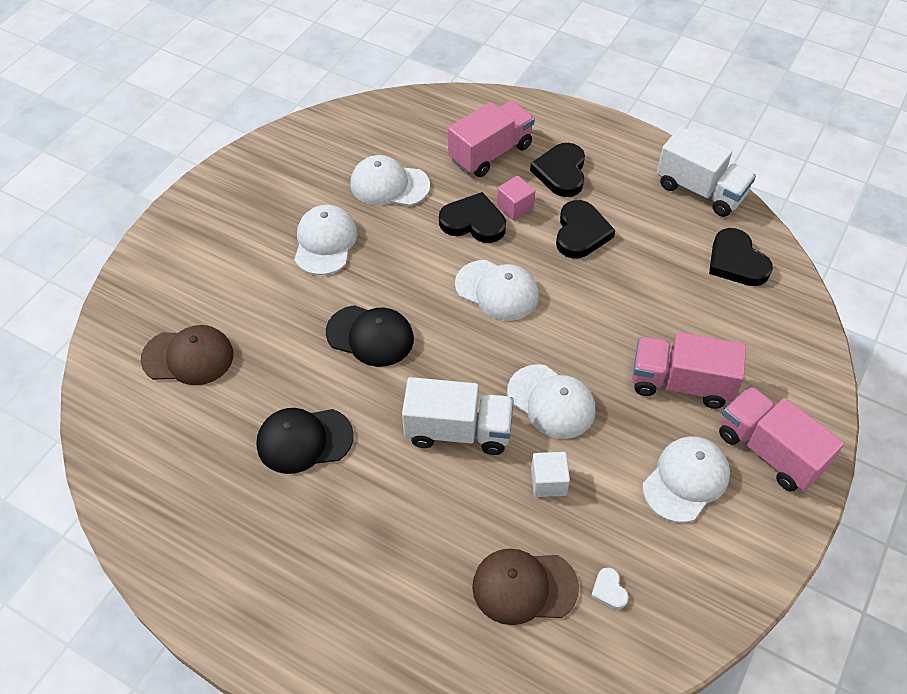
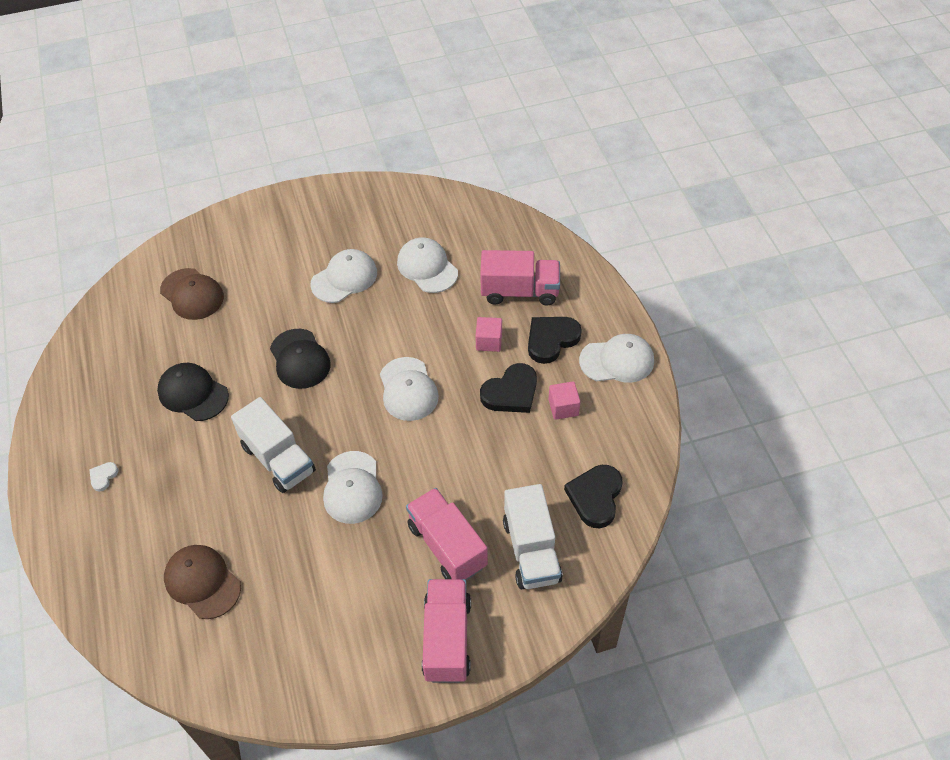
camera: 45 degrees right, 0 degrees up
(473, 222) = (449, 332): black heart -> none
(548, 482) = (290, 535): white cube -> none
(609, 590) = (244, 628): white heart -> white heart (103, 477)
(633, 215) = (563, 407): none -> pink cube
(686, 480) = (370, 608): white cap -> white cap (617, 361)
(700, 190) = (637, 426): white truck -> white truck (531, 550)

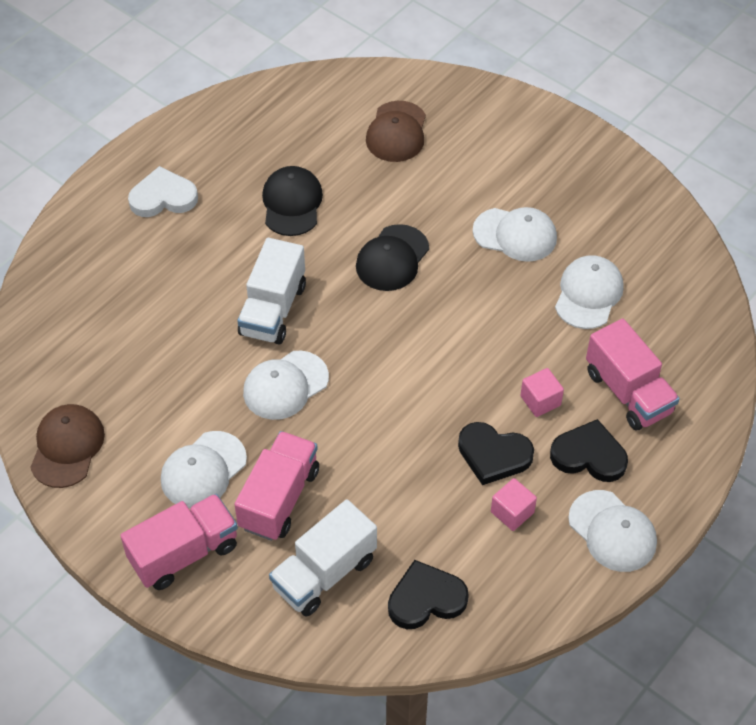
camera: 55 degrees right, 0 degrees up
(103, 477) = (163, 197): white heart -> white heart, size x2.06
(202, 582) = (114, 332): brown cap -> brown cap (67, 447)
(408, 389) = (427, 365): white cap -> white cap (203, 470)

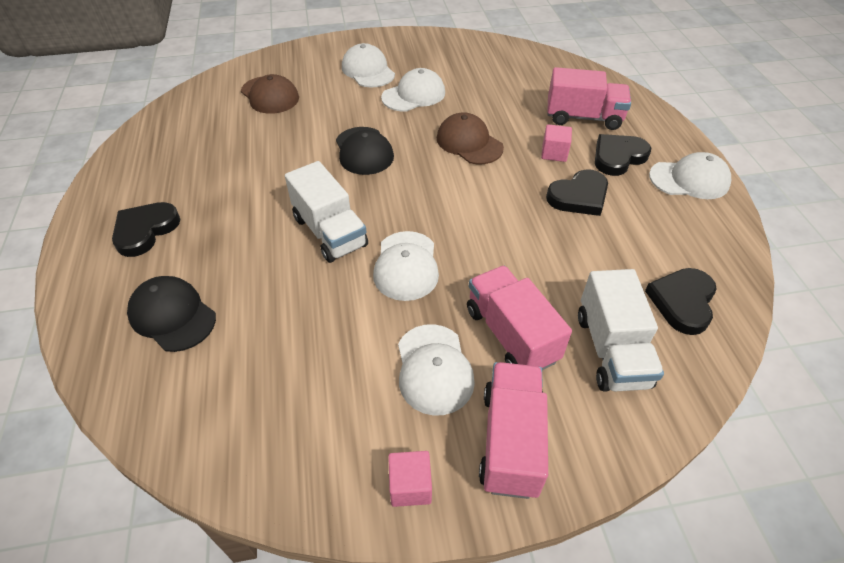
camera: 50 degrees left, 5 degrees down
(67, 447) = (300, 464): brown cap -> brown cap (469, 143)
(163, 197) = (145, 230): white heart -> black heart
(292, 203) = (254, 169): black cap -> black cap (172, 315)
(512, 512) = (636, 214): pink cube -> pink cube (410, 486)
(588, 294) = (493, 93): white cap -> white cap (368, 70)

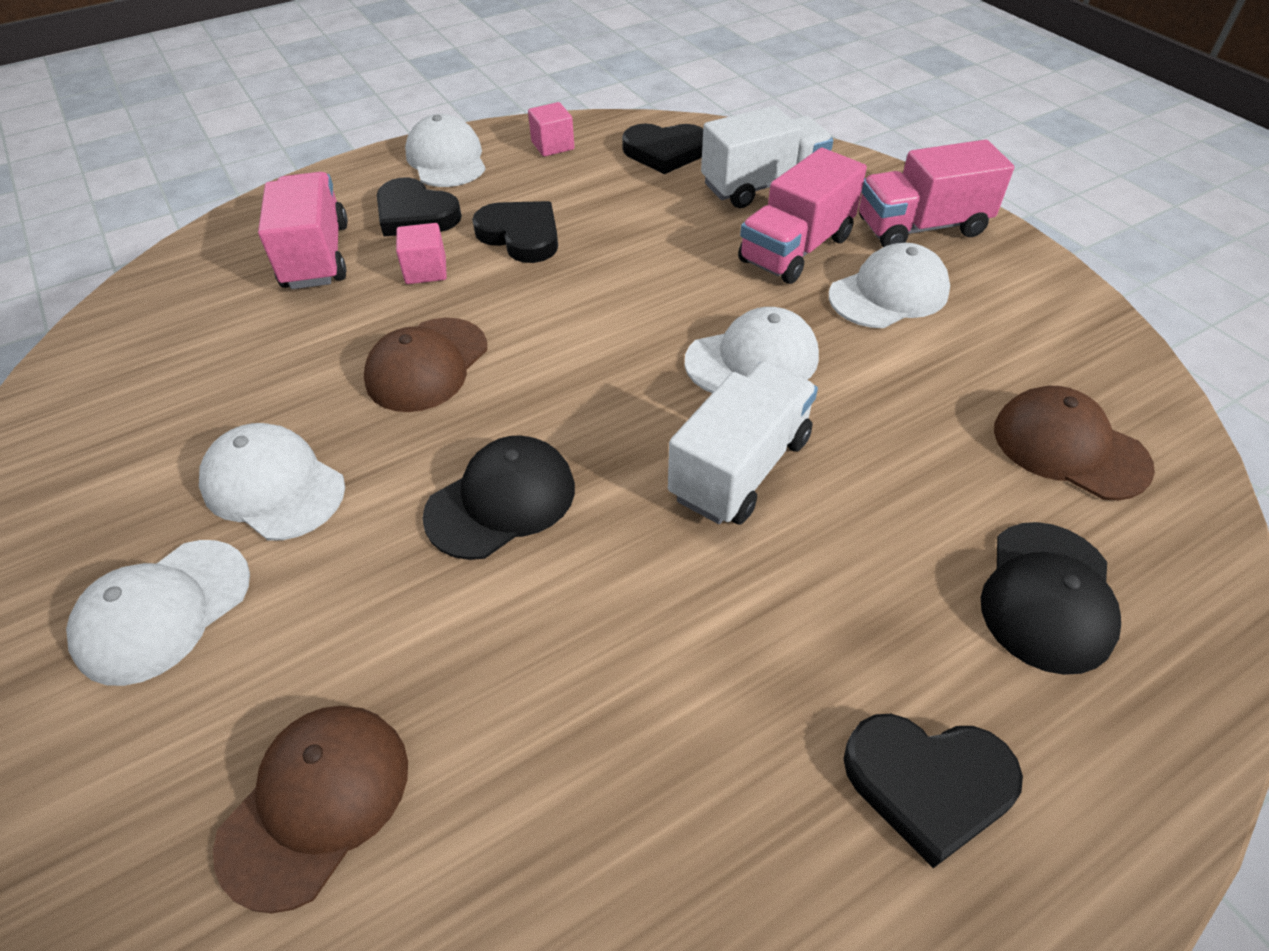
camera: 110 degrees left, 0 degrees up
(240, 390) = (1069, 447): none -> brown cap
(410, 486) = (1026, 276): pink cube -> pink cube (552, 145)

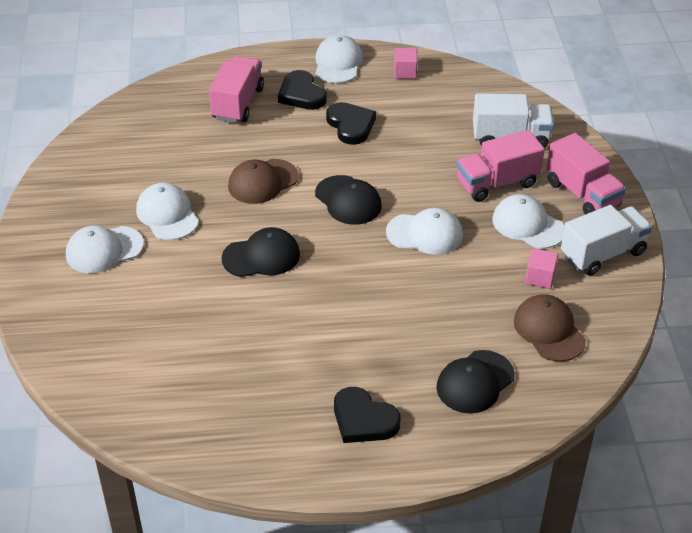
camera: 25 degrees right, 5 degrees down
(316, 803) = (134, 337): brown cap -> none
(426, 270) = (289, 130): pink cube -> pink cube (540, 278)
(592, 348) = (348, 200): none -> black cap
(665, 152) = (469, 97): black heart -> none
(740, 467) = (379, 281): white truck -> white truck (603, 254)
(889, 293) = (528, 225): white cap -> white cap turned 135 degrees counterclockwise
(921, 227) = (582, 194): pink truck -> pink truck turned 135 degrees counterclockwise

